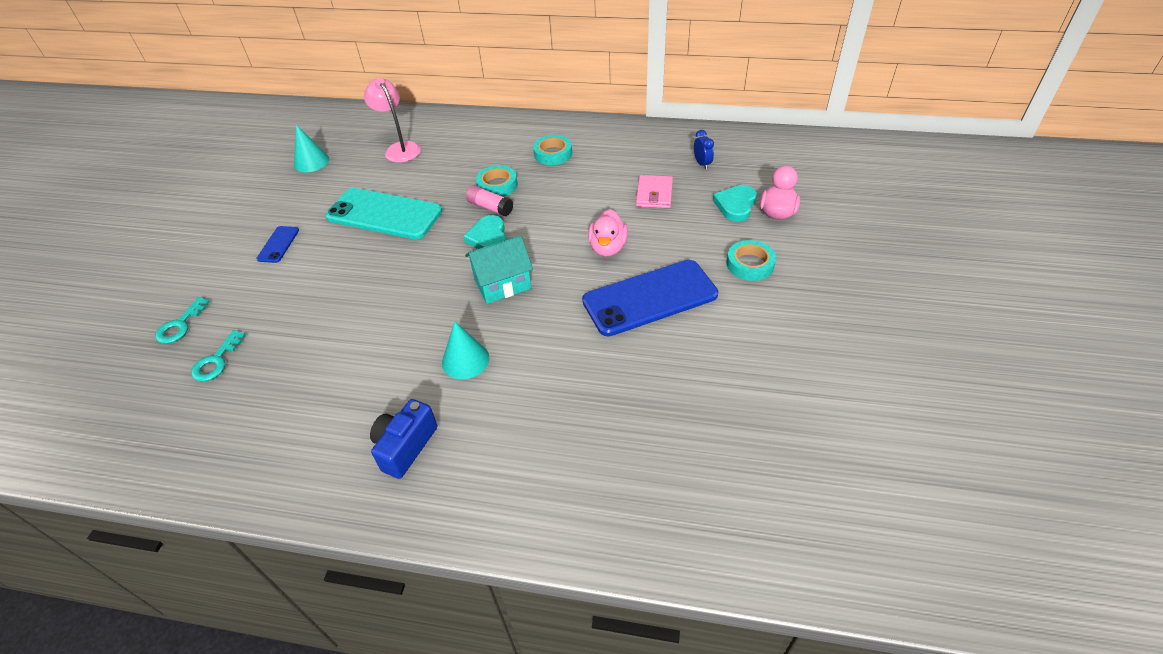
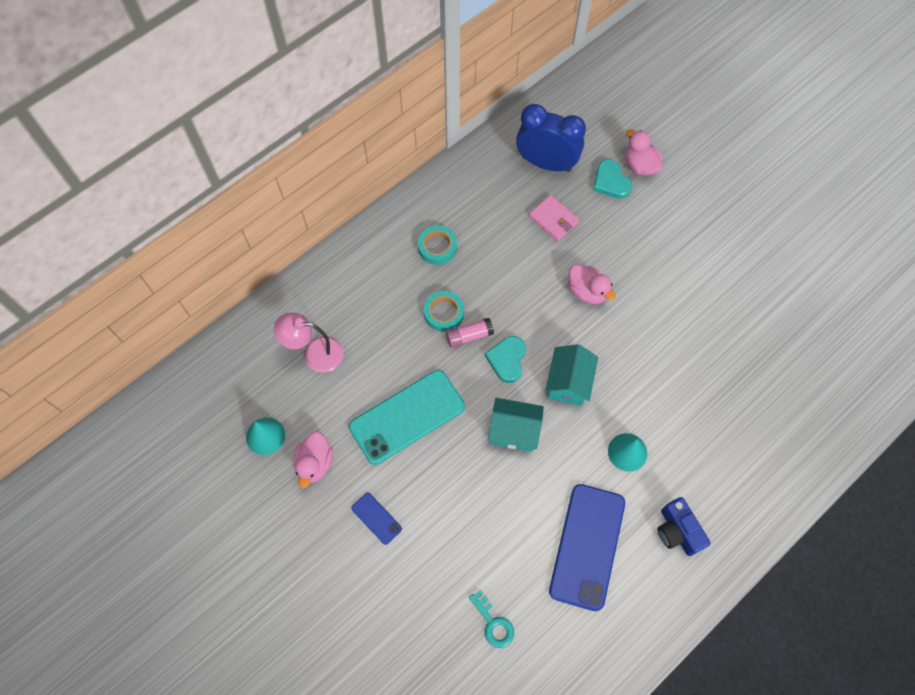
camera: 55 degrees left, 20 degrees up
(180, 325) = (424, 637): turquoise key -> none
(305, 193) = (315, 463): none -> pink duck
(422, 276) = (514, 431): none -> turquoise house
(489, 238) = (507, 360): turquoise heart -> turquoise heart turned 75 degrees clockwise
(650, 298) = (658, 303): blue phone -> blue phone (587, 546)
(702, 164) = (546, 163): blue clock -> blue clock, size x2.47
(750, 264) = (675, 223): turquoise tape -> none

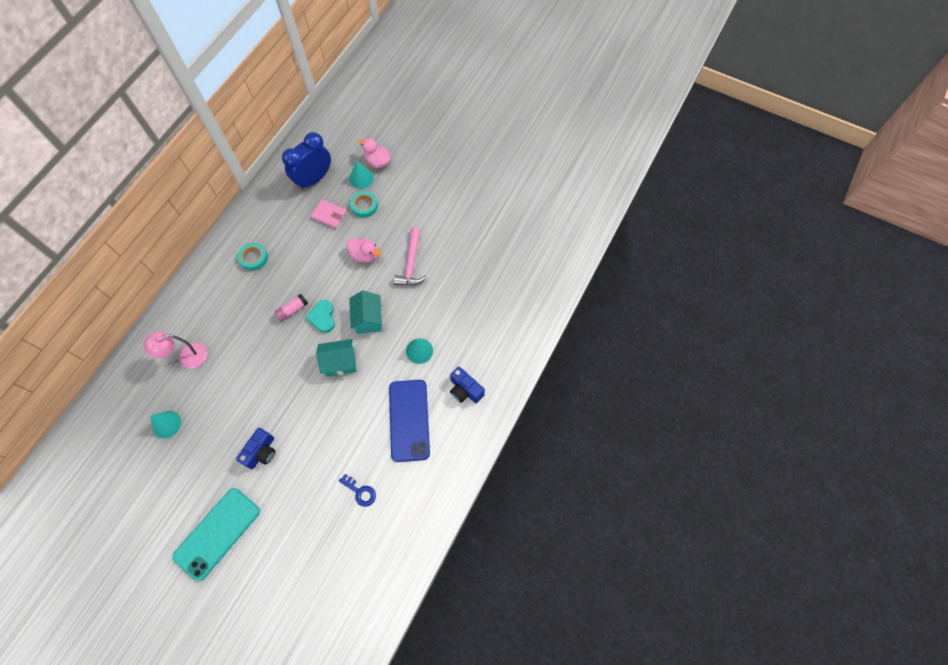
camera: 20 degrees left, 0 degrees up
(315, 463) = (207, 430): pink duck -> none
(376, 518) = (261, 452): blue phone -> blue camera
(407, 417) = (264, 378): turquoise phone -> turquoise phone (217, 533)
(444, 313) = (270, 300): turquoise tape -> turquoise tape (364, 206)
(493, 623) = (360, 492): turquoise key -> blue key
(546, 163) = (314, 179): blue clock -> blue clock turned 45 degrees counterclockwise
(611, 182) = (361, 178): turquoise heart -> turquoise cone
(648, 323) = (411, 263): none -> pink hammer

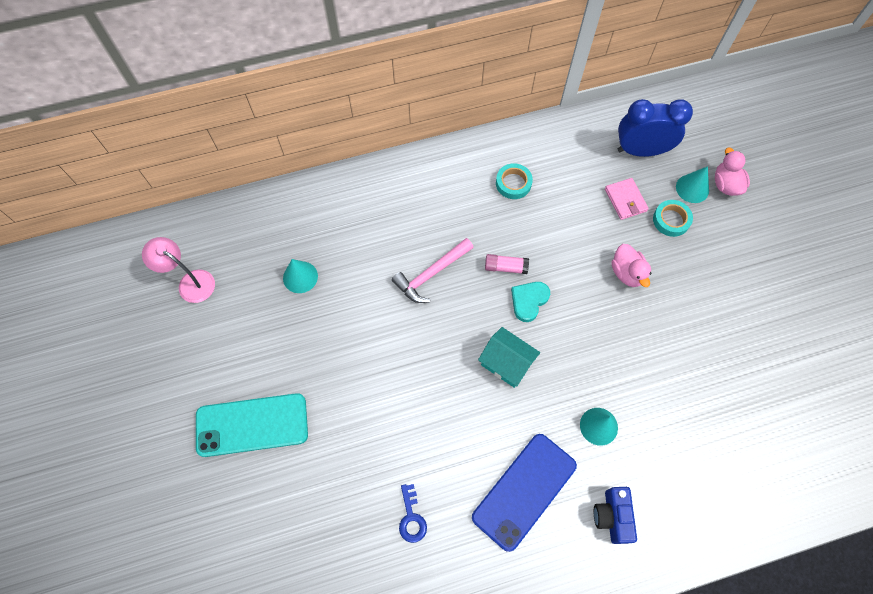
camera: 45 degrees right, 0 degrees up
(186, 357) = (371, 228): pink lamp -> pink lamp (190, 282)
(261, 452) = (356, 384): blue camera -> none
(368, 319) = (573, 343): turquoise house -> none
(411, 263) = (670, 323): pink hammer -> pink hammer (431, 274)

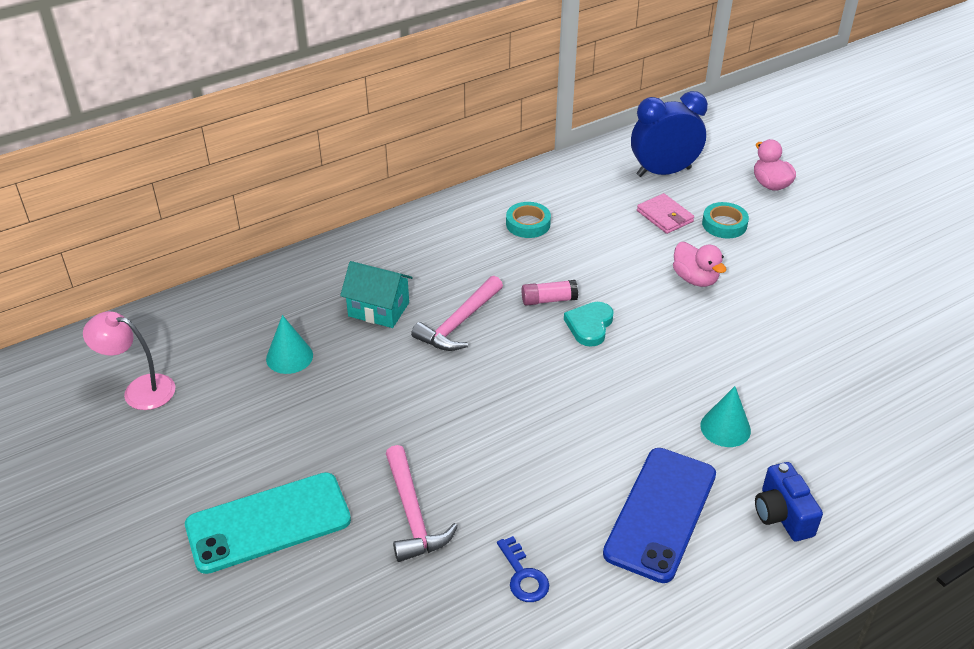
camera: 15 degrees left, 25 degrees down
(350, 444) = (412, 514): none -> pink hammer
(506, 363) = (586, 390): turquoise house -> turquoise house (378, 309)
(692, 188) = (735, 194): turquoise cone -> none

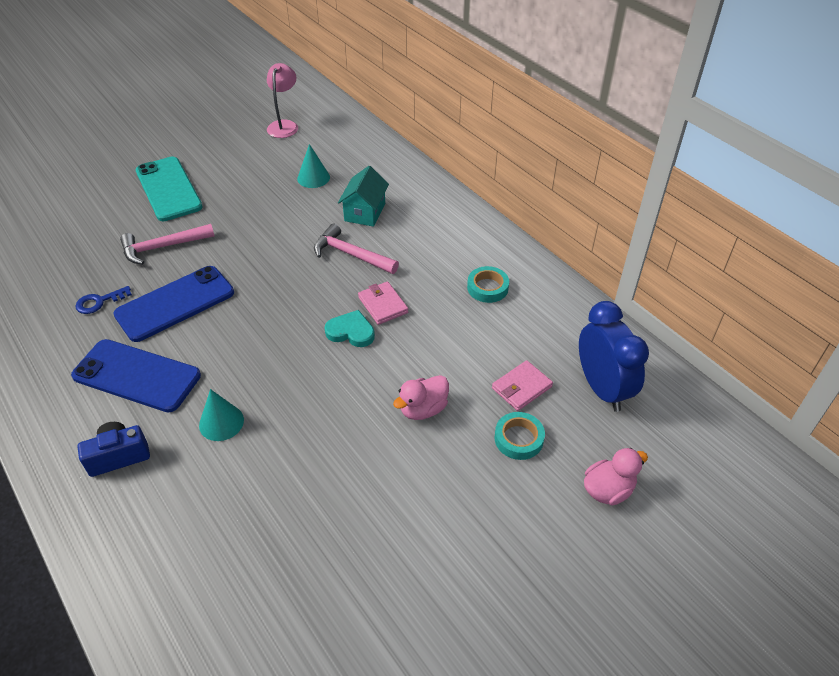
camera: 85 degrees right, 5 degrees up
(533, 488) = (175, 303): none -> blue phone
(549, 300) = (383, 305): pink glue stick -> pink wallet

